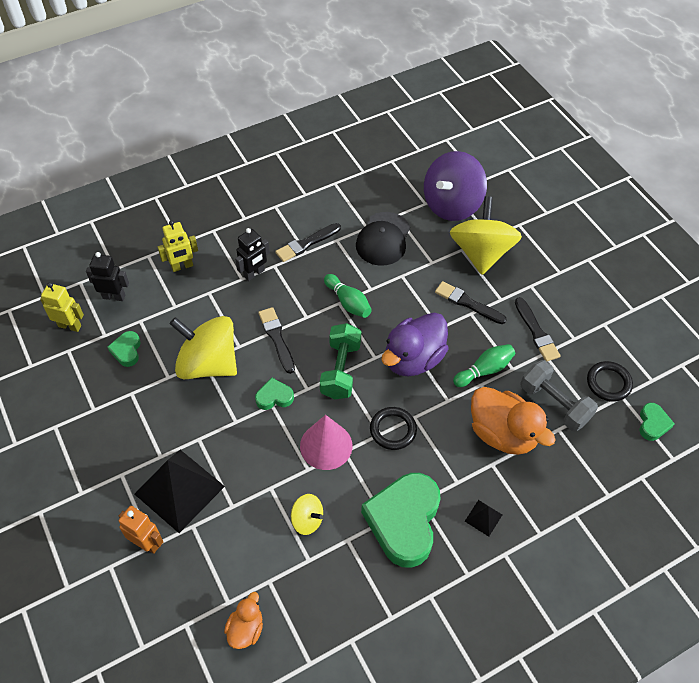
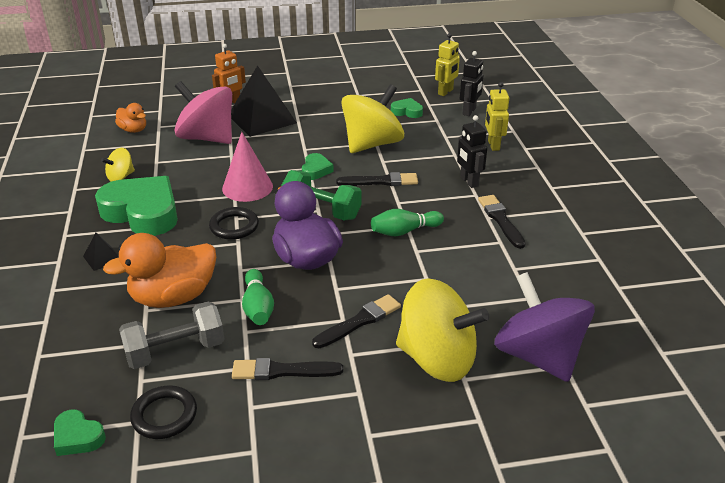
camera: 110 degrees right, 20 degrees down
(240, 530) = (207, 138): none -> pink spinning top
(307, 520) = (188, 166): yellow spinning top -> yellow spinning top (121, 177)
(383, 239) = (490, 277): black cap -> none

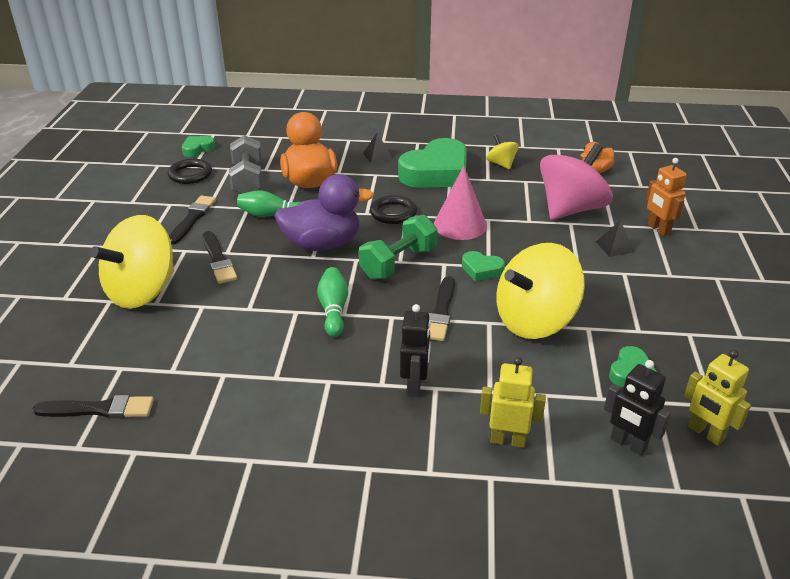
camera: 105 degrees right, 0 degrees up
(262, 119) = (614, 246): black pyramid -> black pyramid, size x0.43
(372, 144) = (534, 321): yellow spinning top -> yellow spinning top turned 90 degrees clockwise
(469, 181) = (415, 386): black robot -> black robot turned 105 degrees clockwise
(501, 220) = (316, 390): black brush -> black brush (99, 409)
(538, 355) = (95, 351): purple spinning top -> none

